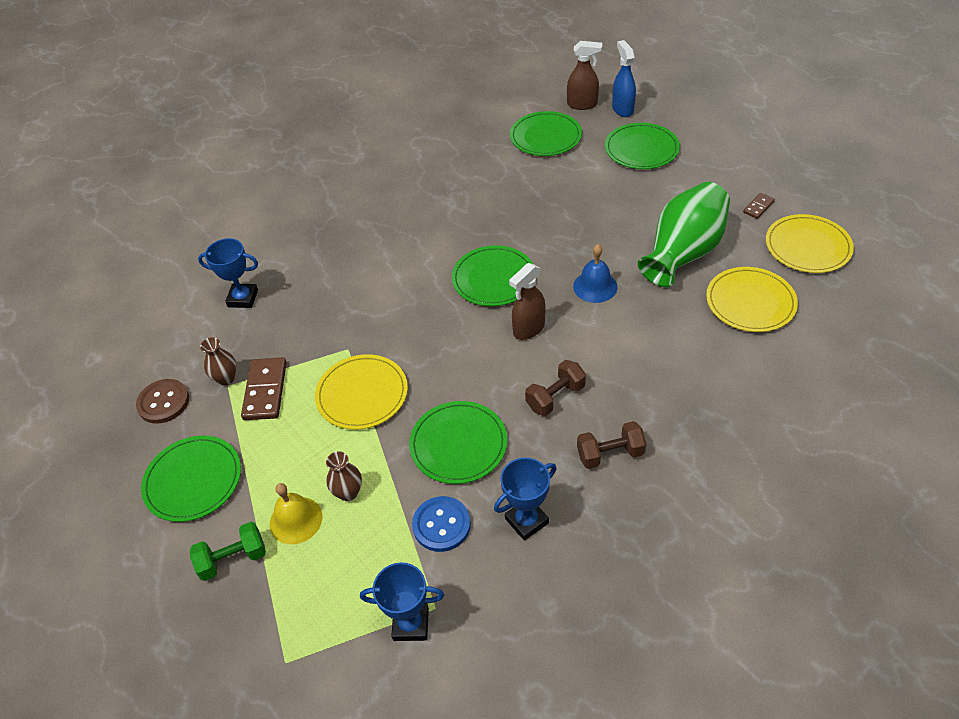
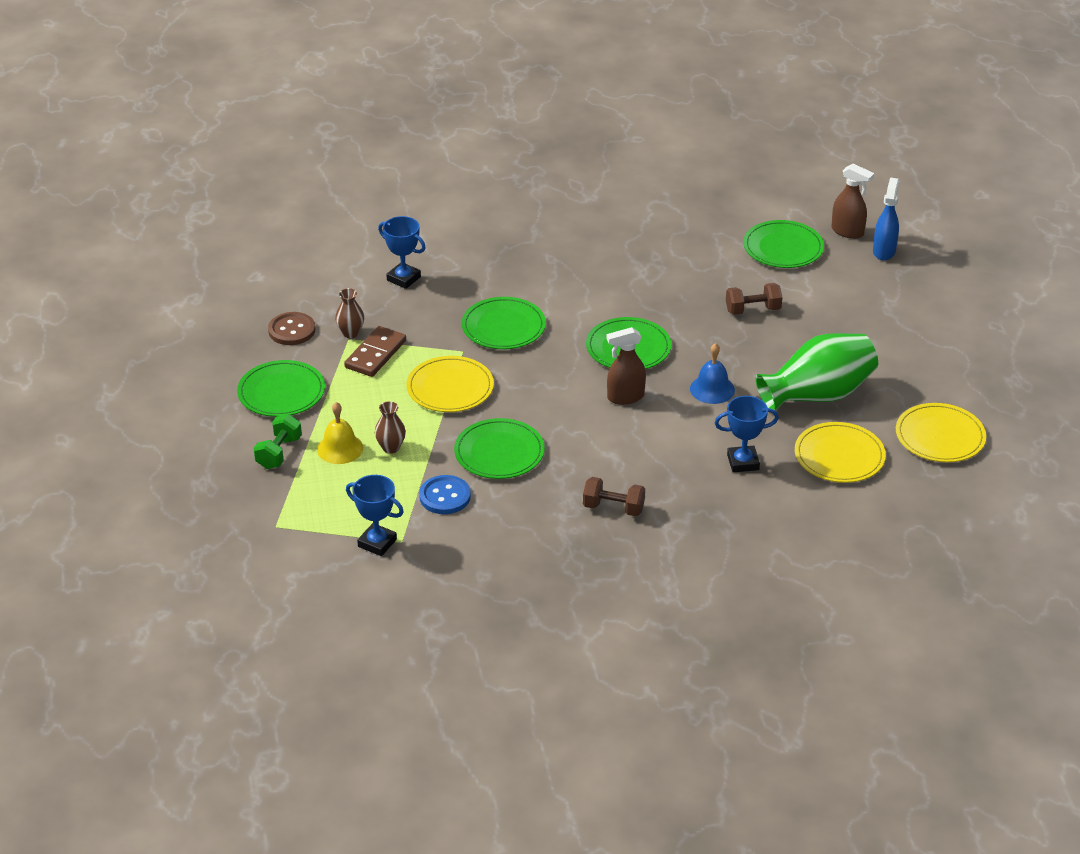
camera: 25 degrees right, 10 degrees down
(233, 559) = (279, 453): green dumbbell -> green dumbbell turned 75 degrees counterclockwise
(526, 521) = (511, 521): blue trophy -> blue trophy (743, 462)
(555, 397) = (604, 453): brown dumbbell -> brown dumbbell (753, 310)
(641, 149) = (866, 294): green plate -> green plate (503, 327)
(758, 207) = (928, 387): brown domino -> none

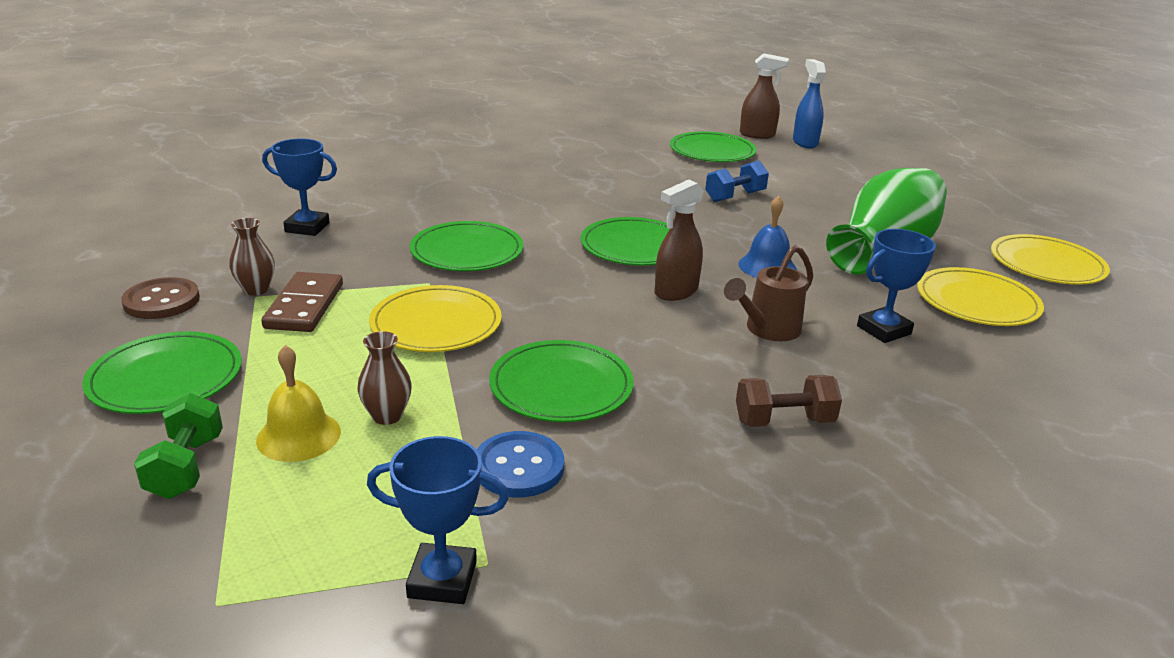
camera: 25 degrees left, 10 degrees down
(662, 443) = (767, 330): none -> brown watering can
(753, 310) = (735, 197): brown dumbbell -> blue dumbbell

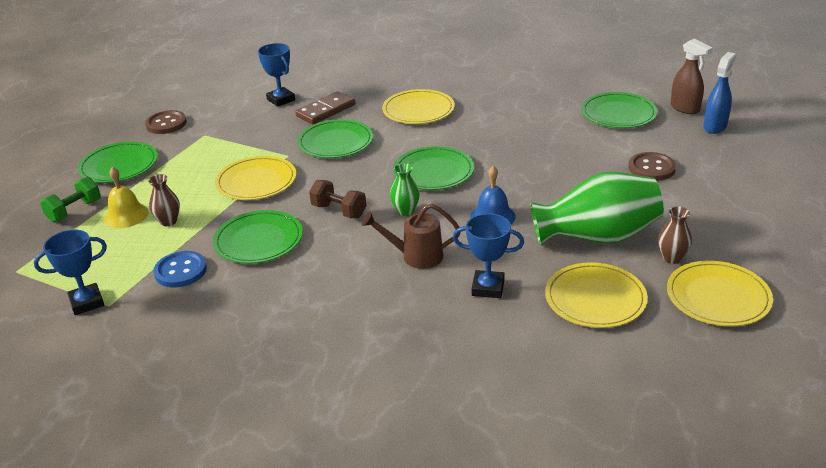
camera: 45 degrees right, 5 degrees up
(256, 290) = (209, 131): brown vase -> brown vase (672, 258)
(304, 306) = (216, 148): brown domino -> brown domino (325, 110)
(442, 580) = (87, 302): blue trophy -> blue trophy turned 75 degrees counterclockwise
(510, 195) = (418, 110): none -> yellow plate
(675, 292) = (405, 211): brown spray bottle -> green vase
(735, 197) = (566, 157): blue dumbbell -> none
(784, 421) = (330, 310): brown dumbbell -> brown dumbbell (339, 211)
(819, 186) = (651, 168): none -> brown button

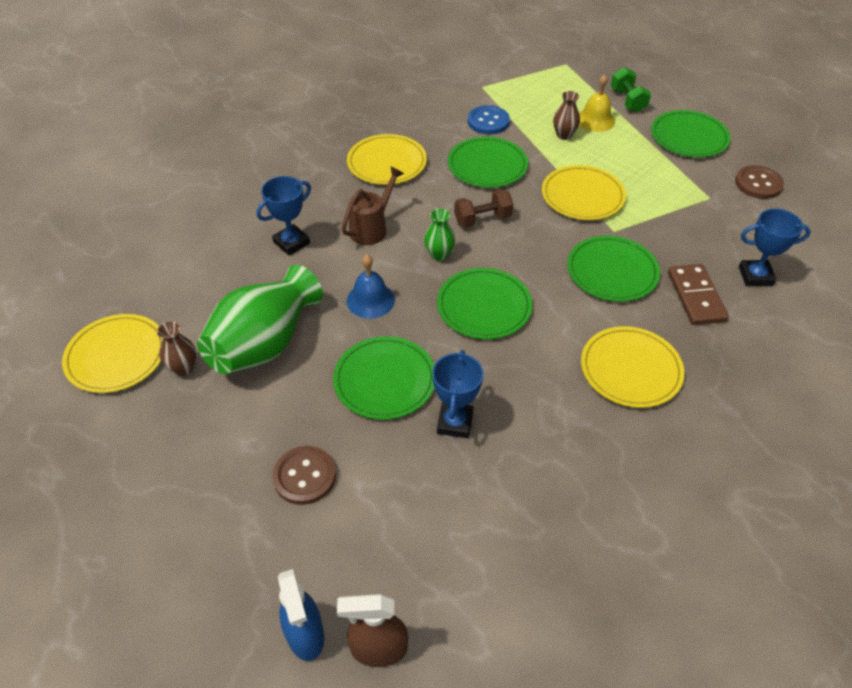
camera: 125 degrees right, 15 degrees up
(87, 302) = (495, 80): blue trophy -> blue trophy (455, 423)
(595, 298) = (208, 288): yellow plate -> yellow plate (387, 162)
(618, 113) = (441, 555): green plate -> green plate (385, 380)

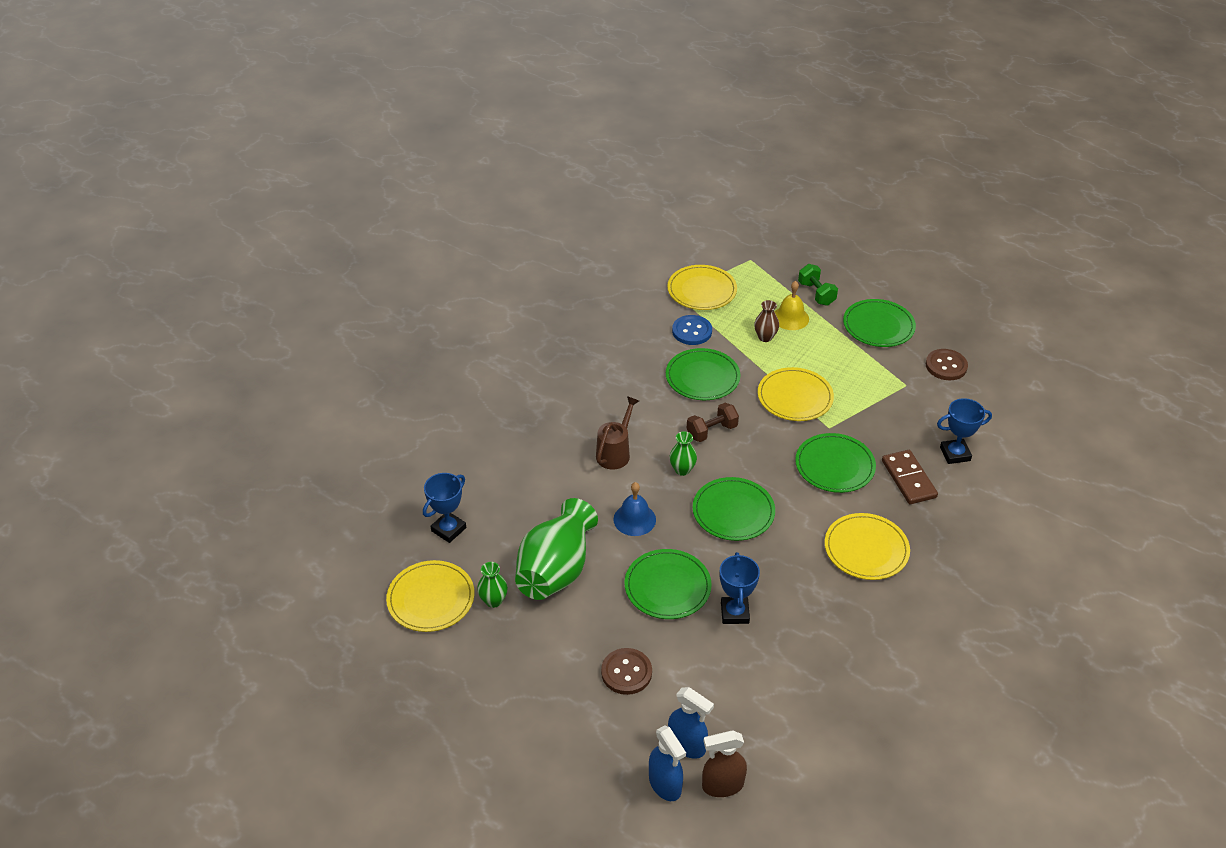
camera: 10 degrees left, 5 degrees down
(183, 368) = (493, 600): brown vase -> green vase
(291, 243) = (547, 476): blue trophy -> blue trophy (448, 529)
(349, 584) = (687, 745): none -> blue spray bottle
(387, 162) = (609, 385): yellow plate -> yellow plate (702, 290)

